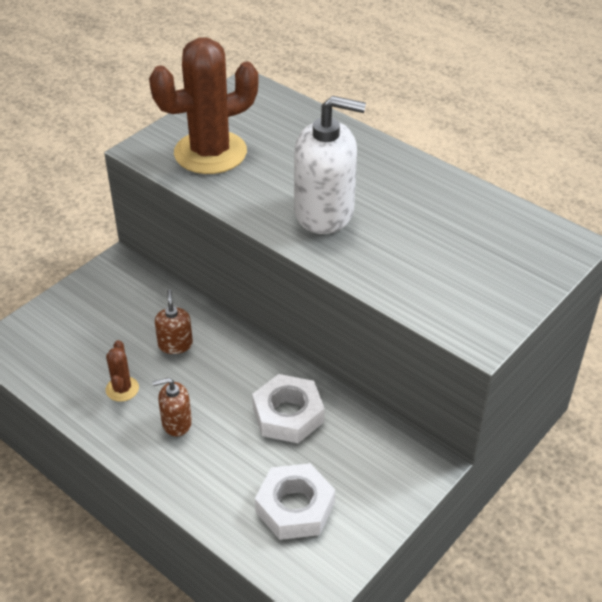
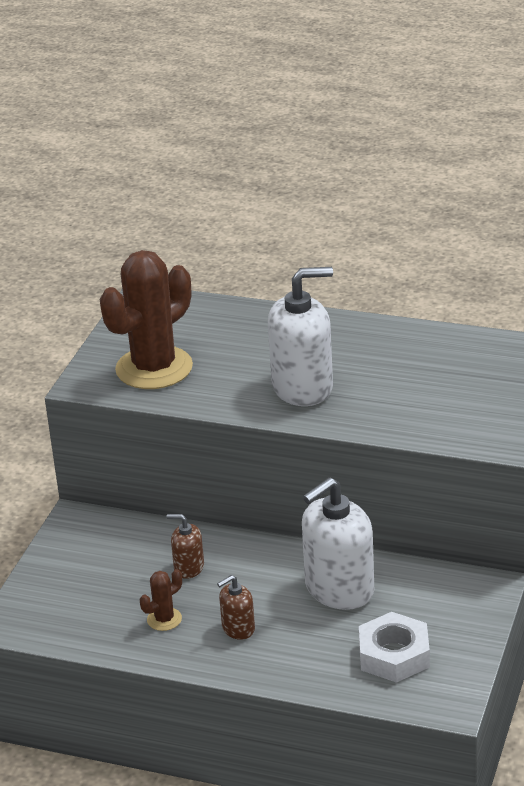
camera: 20 degrees left, 10 degrees down
(122, 389) = (164, 619): brown cactus -> brown cactus turned 75 degrees clockwise
(175, 344) = (189, 568): brown soap dispenser -> brown soap dispenser turned 45 degrees counterclockwise
(288, 415) = (339, 589): white nut -> white soap dispenser

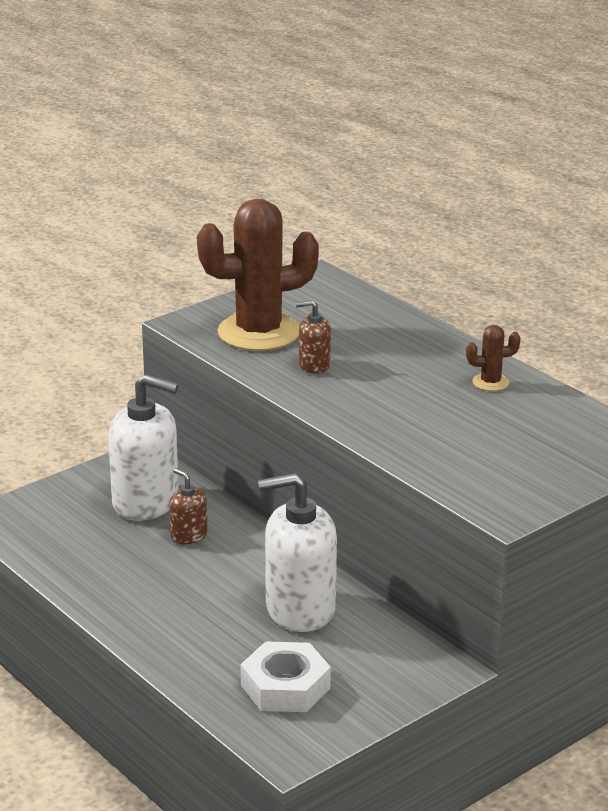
camera: 30 degrees right, 5 degrees down
(164, 619) = (120, 568): brown cactus -> brown cactus (490, 382)
(238, 628) = (173, 602): brown soap dispenser -> brown soap dispenser (314, 365)
(302, 387) = (370, 394): white soap dispenser -> white soap dispenser (146, 502)

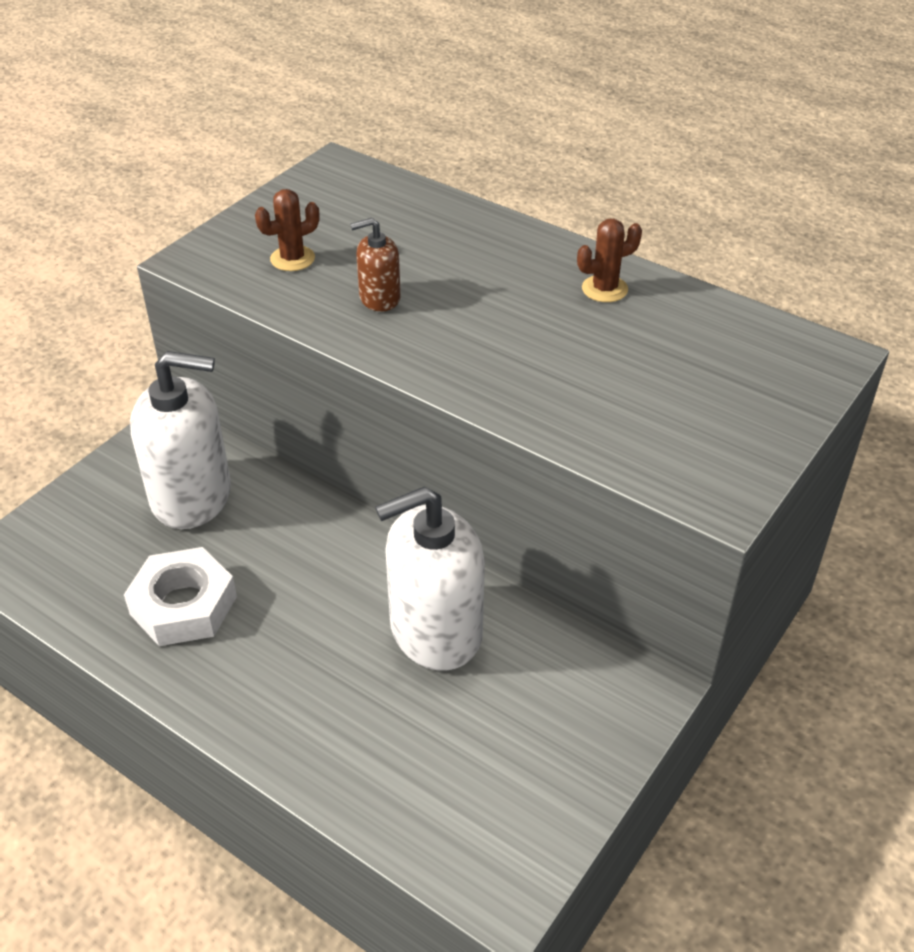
camera: 15 degrees left, 15 degrees up
(188, 535) = (260, 539): brown soap dispenser -> none
(259, 332) = (292, 259): brown cactus -> brown cactus, size x0.42
(285, 686) = (460, 769): white nut -> white nut (183, 605)

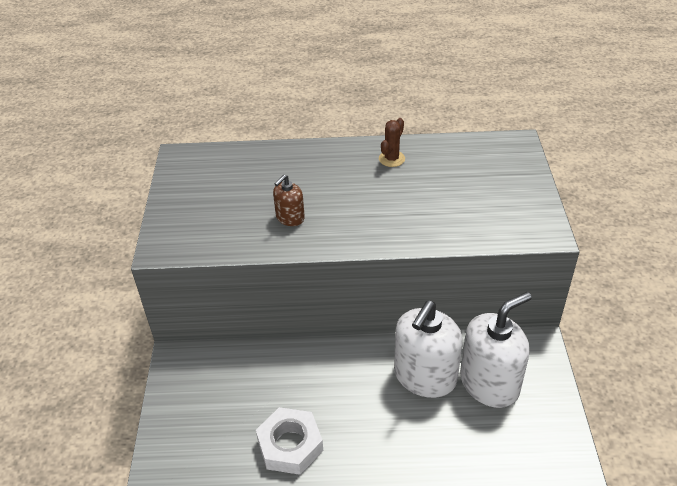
camera: 35 degrees left, 0 degrees up
(192, 496) = (231, 386): white soap dispenser -> white soap dispenser (489, 383)
(292, 259) = (218, 220): brown cactus -> none

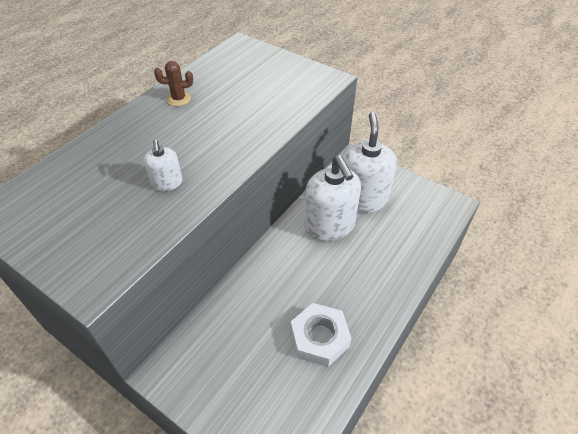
camera: 55 degrees left, 5 degrees up
(290, 218) = (167, 183): brown soap dispenser -> white soap dispenser
(391, 159) = (179, 99): brown cactus -> brown cactus turned 75 degrees counterclockwise

